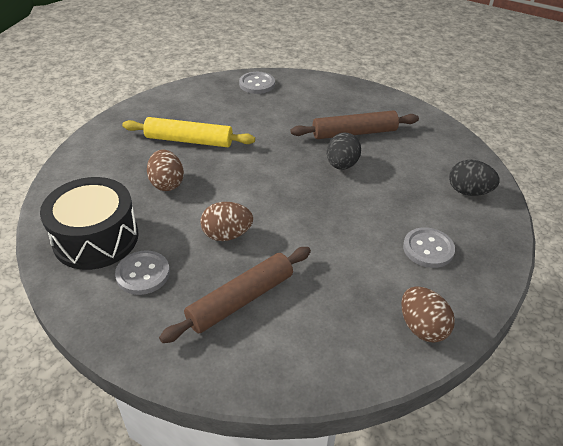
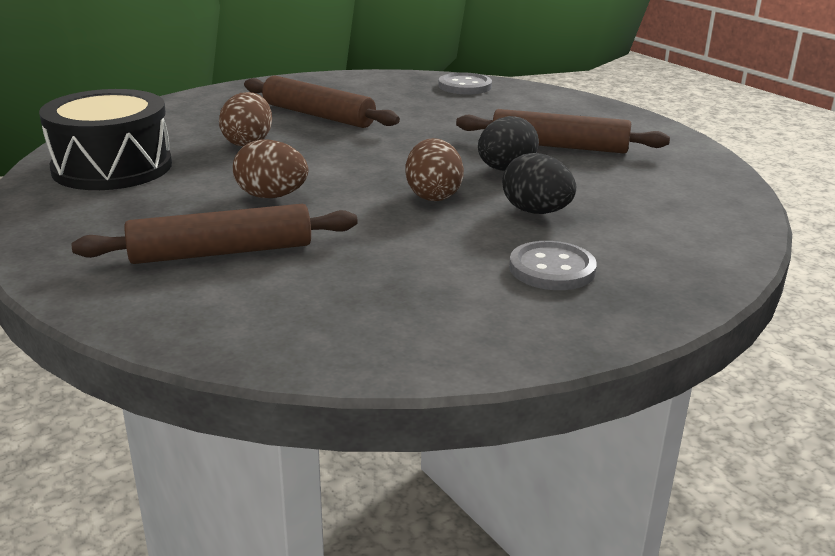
camera: 25 degrees right, 15 degrees down
(143, 274) = (130, 205): grey button -> none
(189, 140) = (318, 115): yellow rolling pin -> brown rolling pin
(422, 327) = (452, 339): brown egg -> brown egg (433, 195)
(468, 192) = (687, 230): black egg -> black egg (536, 212)

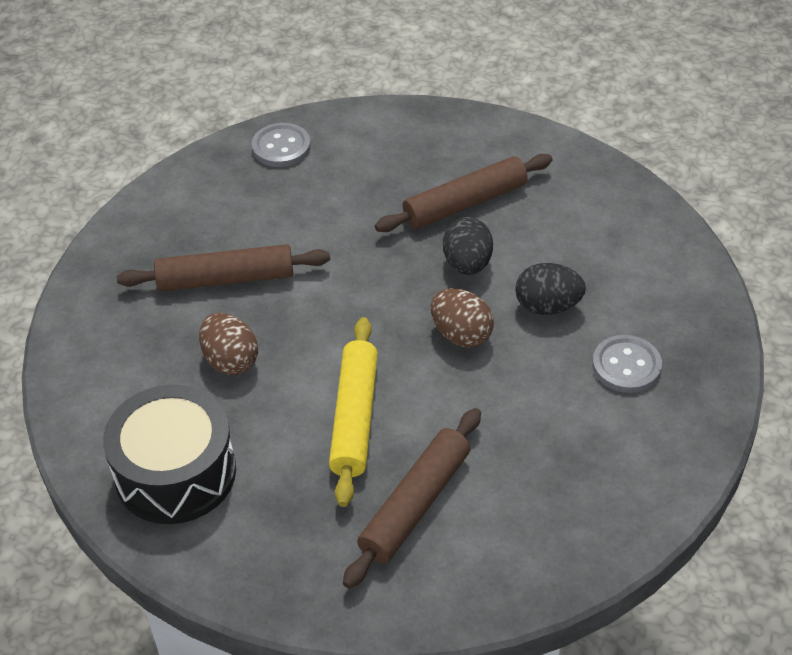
camera: 40 degrees left, 20 degrees up
(271, 196) = (355, 418): brown egg -> yellow rolling pin

